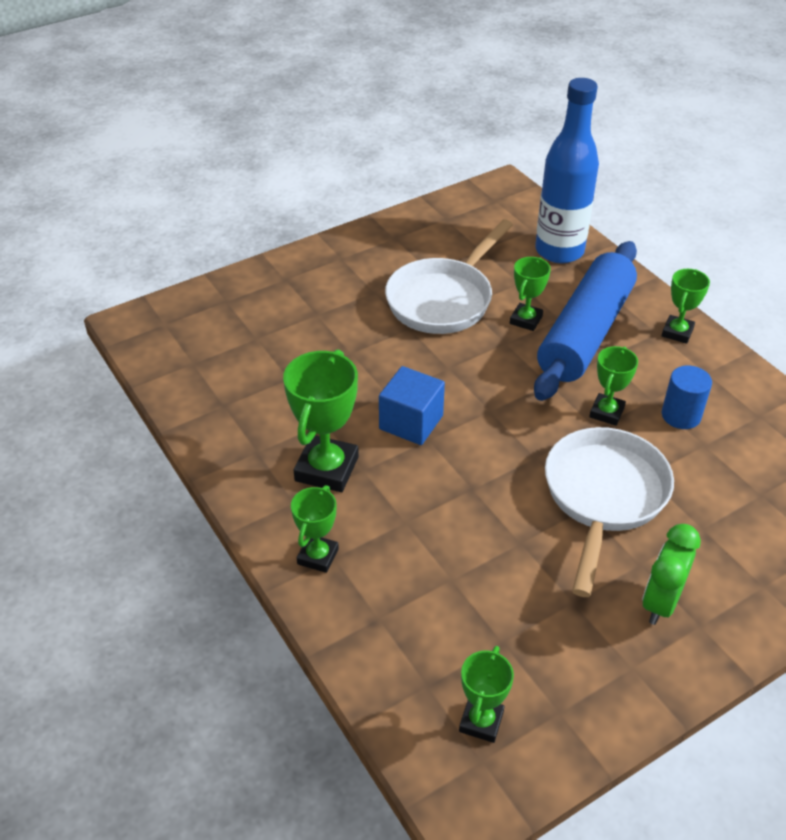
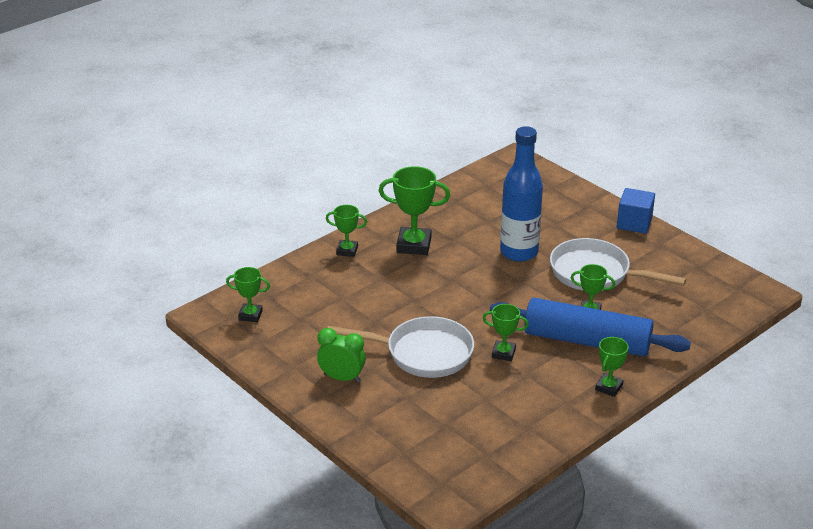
camera: 80 degrees right, 10 degrees down
(411, 422) = (464, 272): blue cube -> blue cube (634, 223)
(559, 251) = (685, 324): blue bottle -> blue bottle (519, 252)
(677, 332) = (609, 387): green trophy -> green trophy turned 75 degrees counterclockwise
(681, 415) = (513, 388): blue cylinder -> none

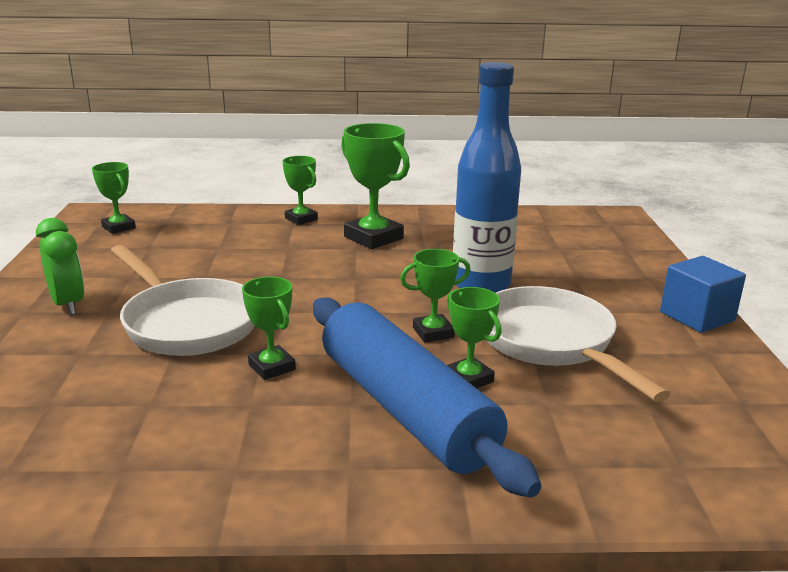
camera: 40 degrees right, 10 degrees down
(609, 387) = (330, 486): green trophy -> green trophy (433, 332)

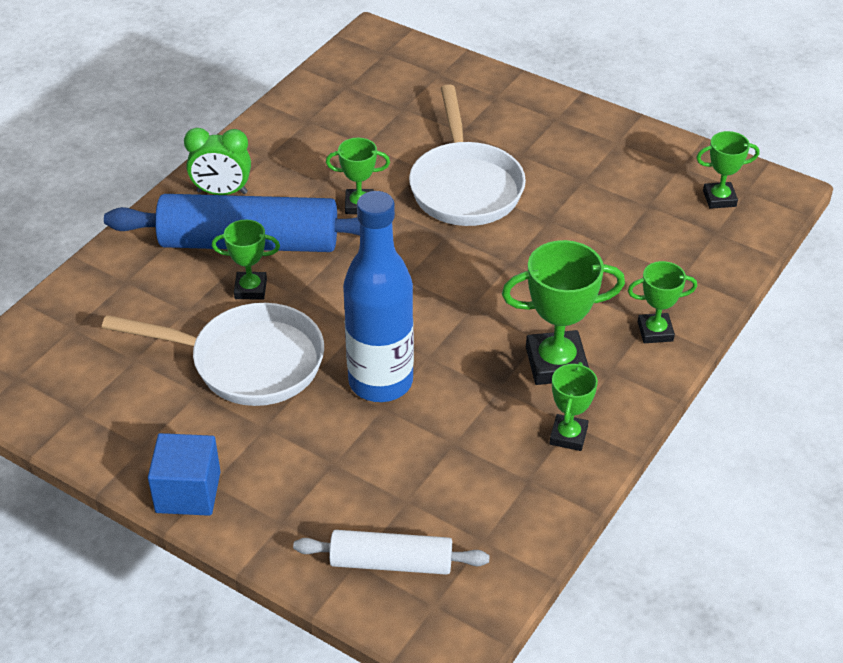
camera: 125 degrees right, 20 degrees up
(68, 305) = (550, 138): green clock -> green clock (222, 192)
(187, 323) = (465, 186): white pan -> white pan turned 90 degrees counterclockwise
(433, 332) = (328, 305): green trophy -> green trophy (568, 436)
(607, 240) = (391, 562): none -> white rolling pin

